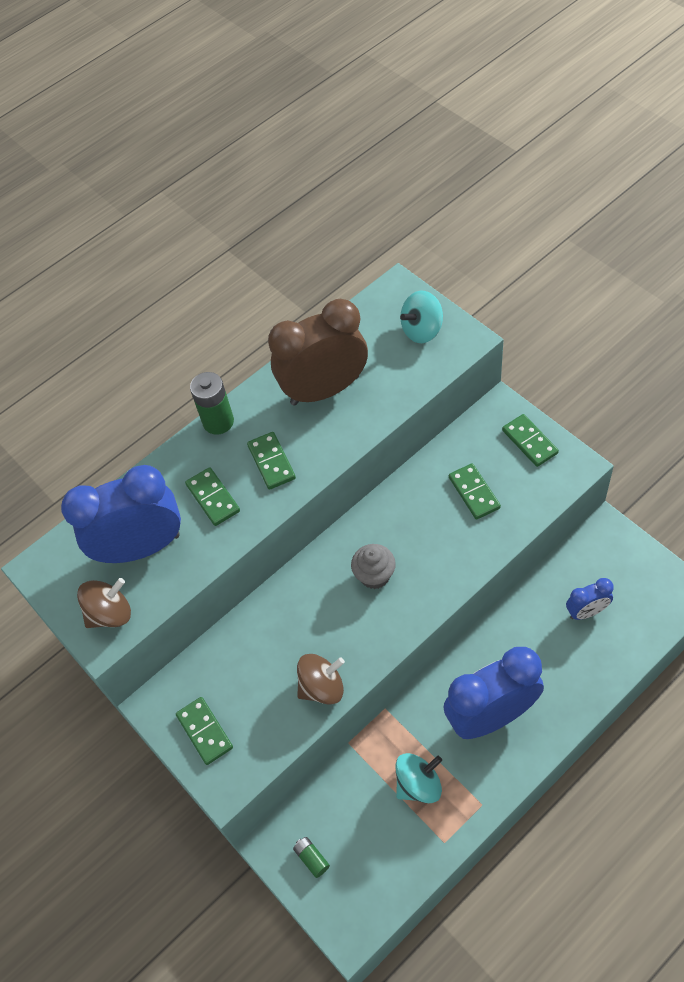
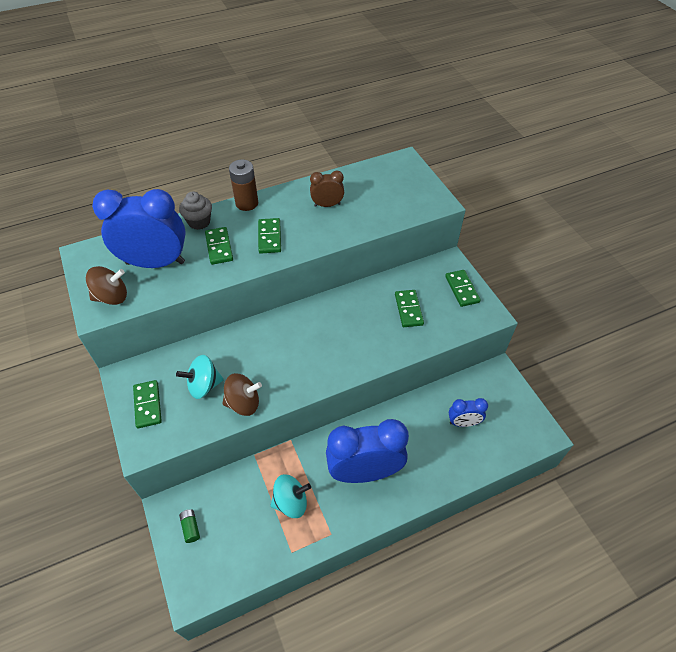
camera: 10 degrees right, 5 degrees down
(218, 422) = (247, 203): green battery -> brown battery
(324, 390) = (327, 205): brown clock -> brown clock, size x0.49
(374, 575) = (315, 341): grey cupcake -> grey cupcake (199, 222)
(422, 330) = (410, 188): turquoise spinning top -> turquoise spinning top (204, 385)

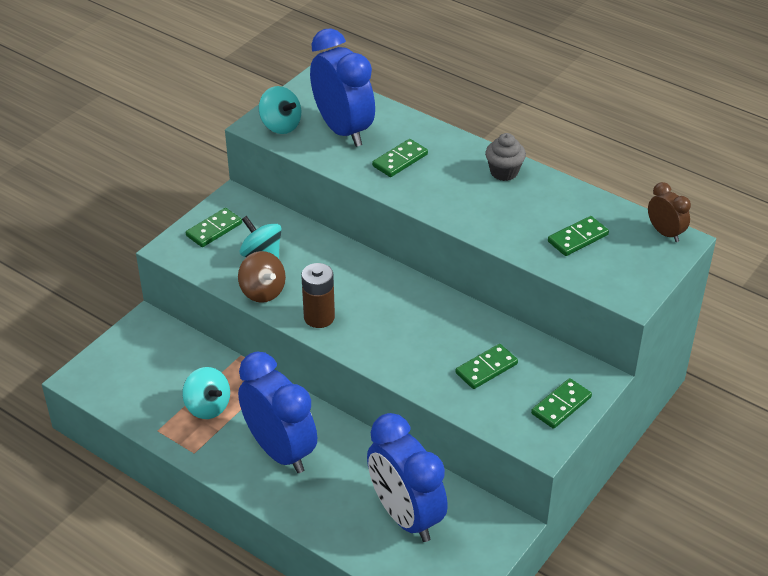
camera: 60 degrees right, 10 degrees down
(112, 297) = (280, 125): brown spinning top -> turquoise spinning top
(190, 527) = (137, 347): green battery -> none
(199, 222) = (421, 131): grey cupcake -> grey cupcake (504, 172)
(247, 203) = (480, 150): brown battery -> brown battery (319, 317)
(269, 237) = (446, 188): green domino -> green domino (578, 238)
(327, 205) = (535, 208): brown clock -> brown clock (665, 233)
(463, 423) = (405, 516): blue clock -> blue clock, size x2.04

